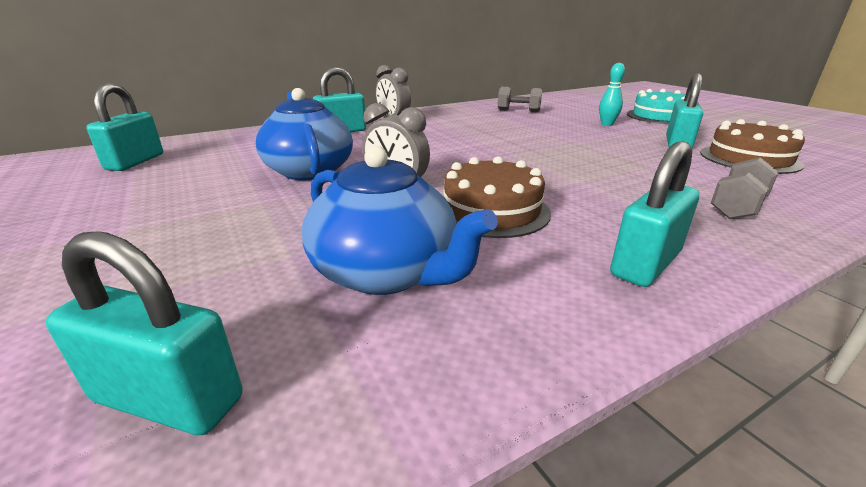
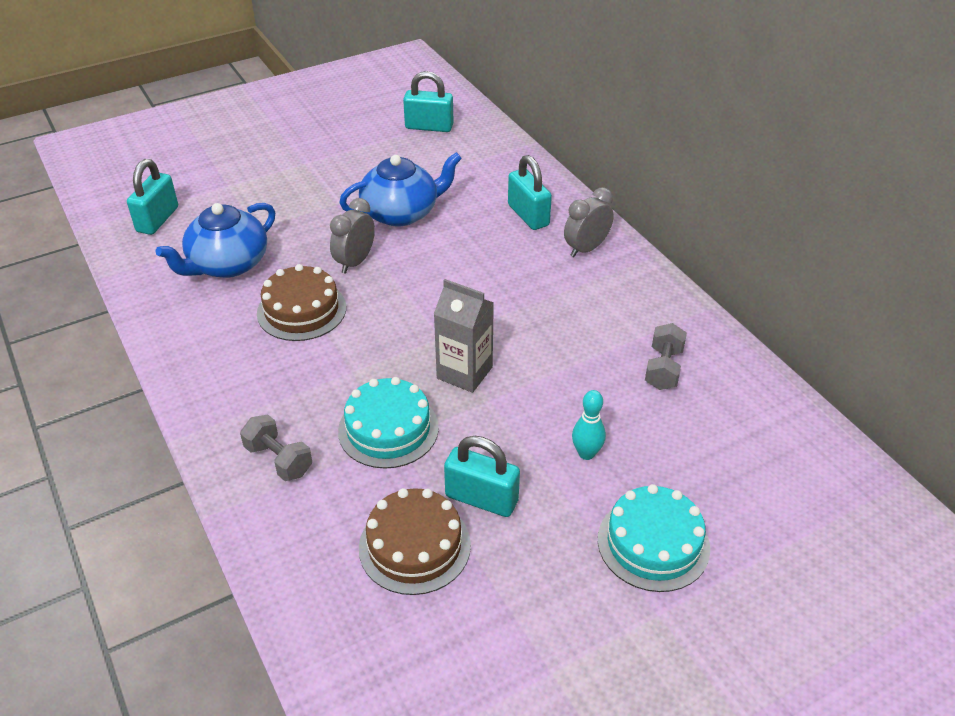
camera: 90 degrees right, 15 degrees up
(552, 148) = (464, 373): none -> grey carton
(641, 168) = (388, 429): none -> turquoise cake
(645, 264) = (207, 370): turquoise padlock -> none

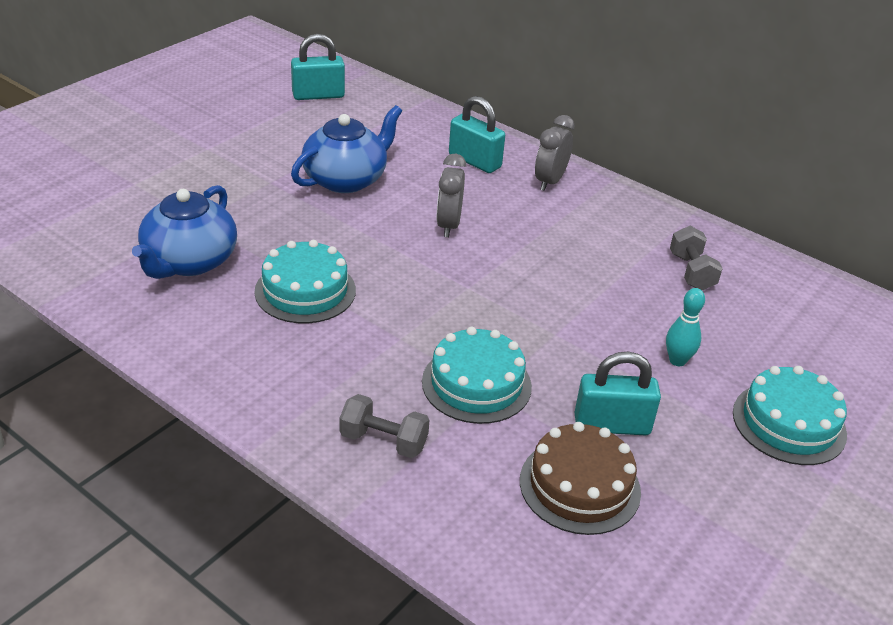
camera: 25 degrees left, 5 degrees down
(157, 219) = (73, 231): turquoise padlock -> none
(301, 310) = (305, 291): brown cake -> turquoise cake
(355, 262) = (330, 234): grey clock -> grey clock (448, 225)
(464, 373) = (514, 314): grey carton -> none

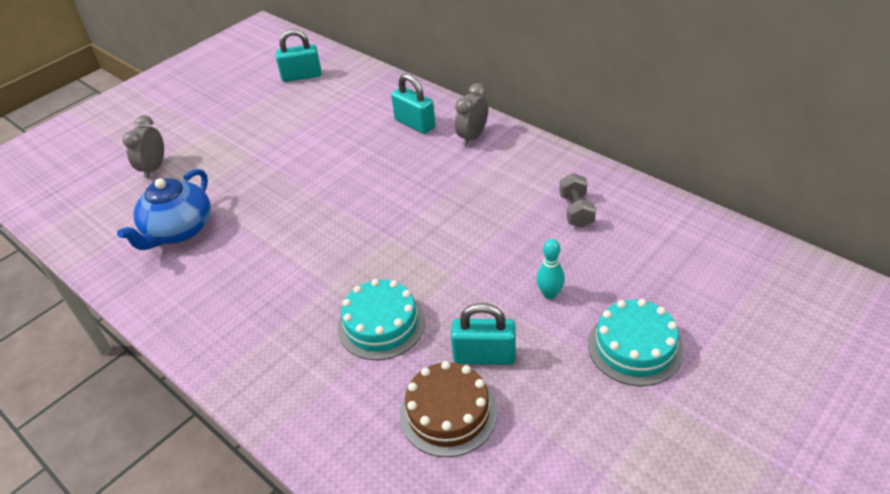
camera: 10 degrees right, 5 degrees up
(305, 291) = (261, 250): turquoise cake -> none
(346, 179) = (310, 149): blue teapot -> none
(383, 441) = (299, 379): grey dumbbell -> none
(448, 225) = (383, 183): grey clock -> grey clock (154, 168)

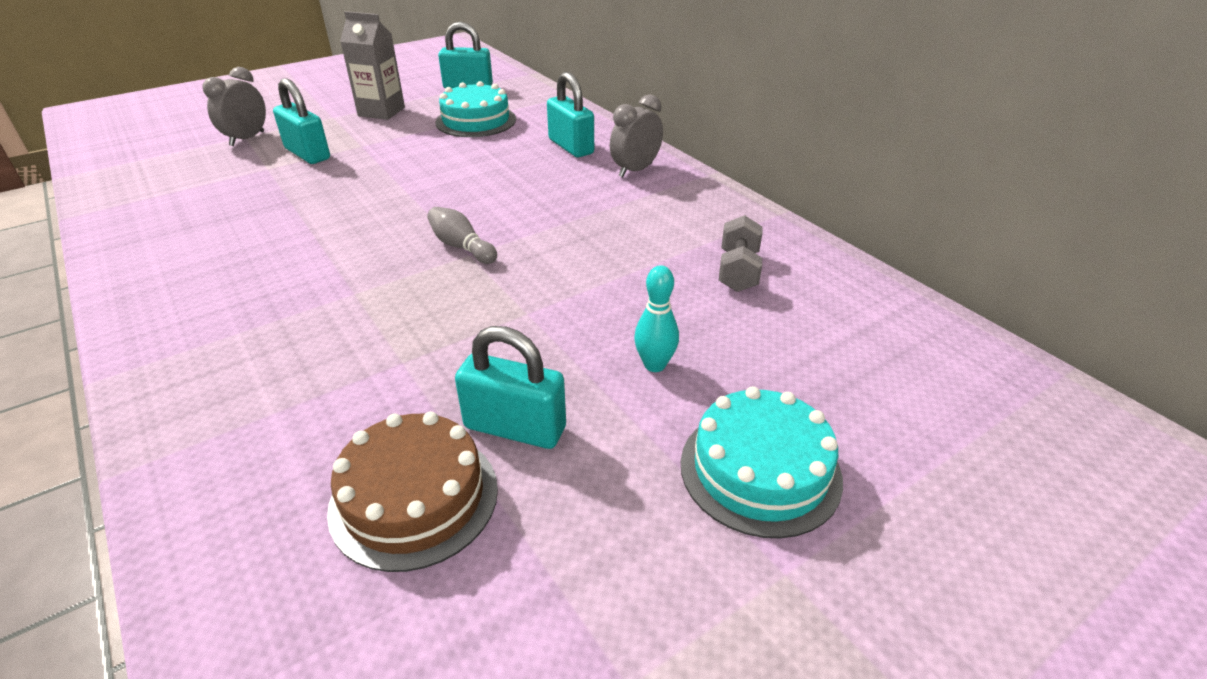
camera: 10 degrees right, 5 degrees down
(178, 230) = (224, 199): blue teapot -> none
(214, 173) = (307, 154): none -> turquoise padlock
(246, 117) = (381, 112): none -> grey carton
(381, 233) = (462, 247): none -> grey bowling pin
(381, 324) = (393, 352): turquoise cake -> turquoise cake (476, 121)

